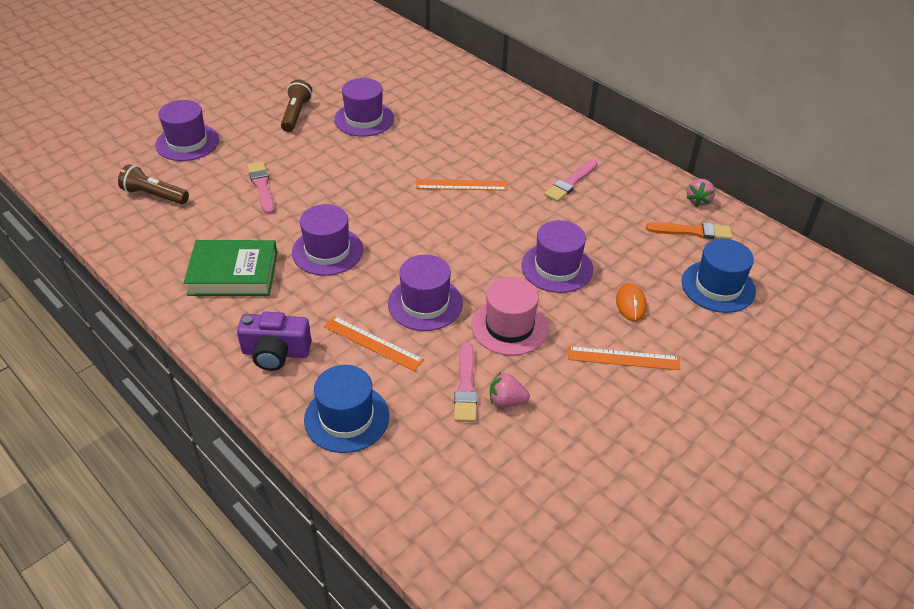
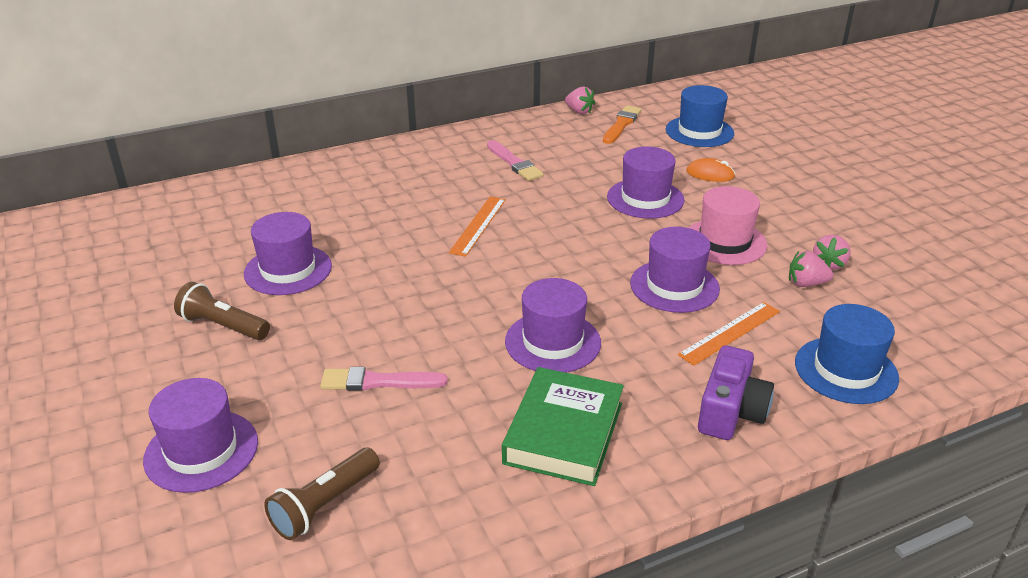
camera: 70 degrees left, 10 degrees down
(466, 386) = (806, 283): pink brush -> pink strawberry
(623, 358) = (780, 193): orange ruler -> none

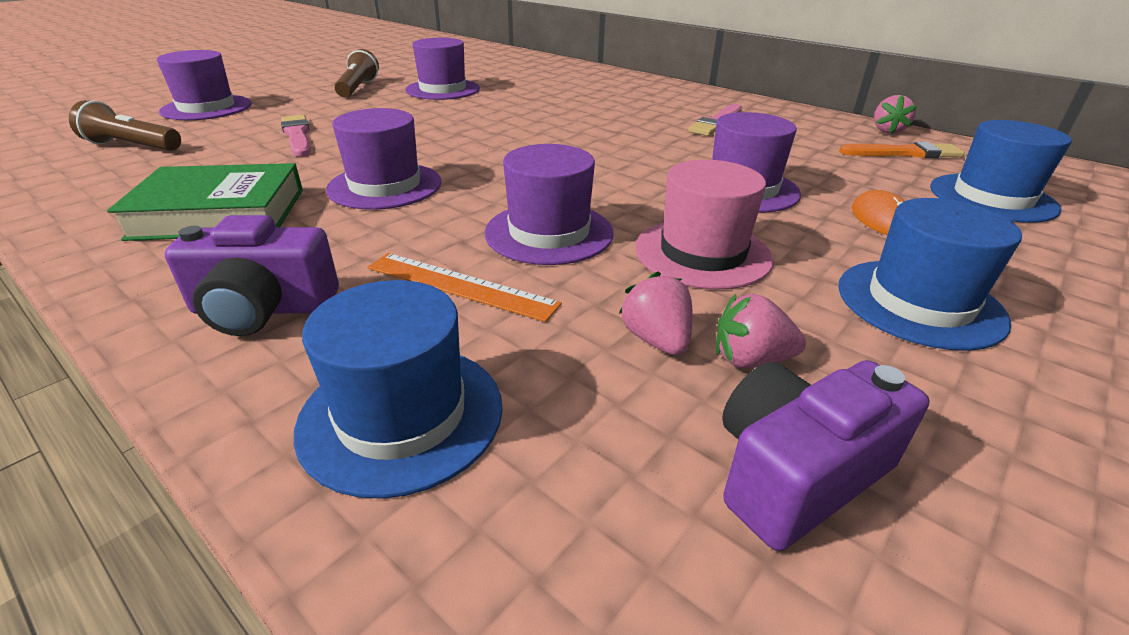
camera: 65 degrees right, 0 degrees up
(478, 225) = (575, 128): orange ruler -> none
(797, 203) = (919, 303): none -> blue hat
(900, 280) = (796, 473): none -> purple camera

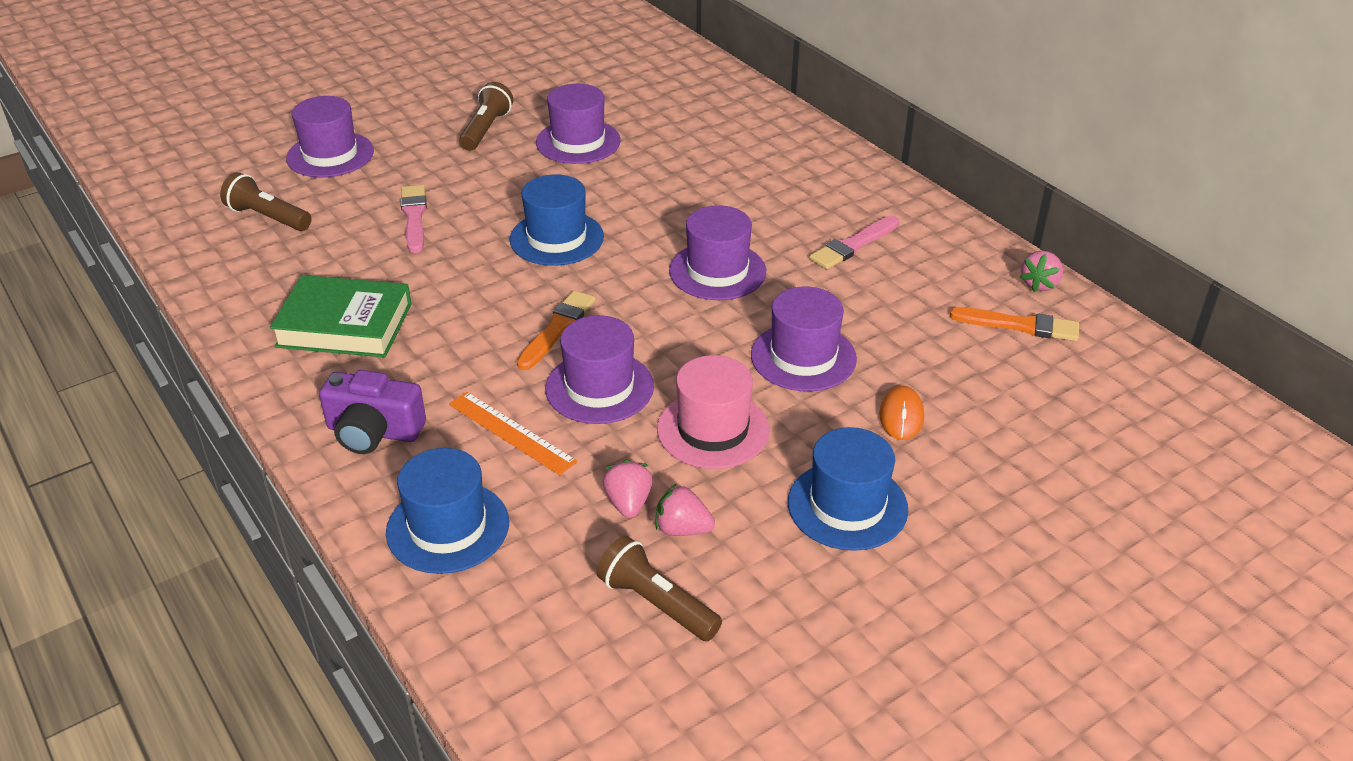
camera: 15 degrees right, 5 degrees up
(385, 186) = (481, 307): purple hat -> purple hat (717, 271)
(477, 193) = (557, 328): none -> orange brush
(796, 473) = (656, 603): purple camera -> brown flashlight
(992, 198) = (1041, 404): blue hat -> blue hat (556, 238)

